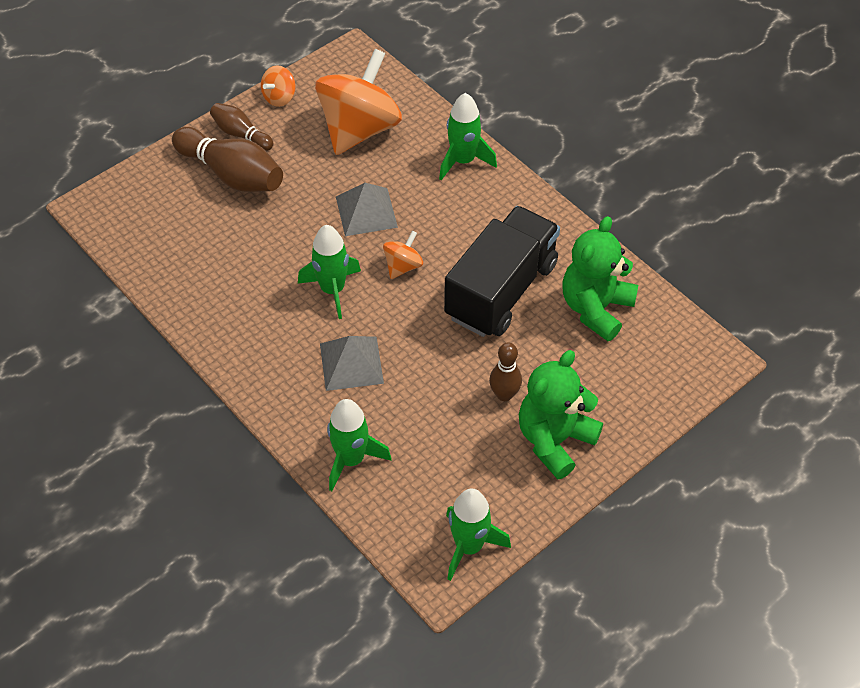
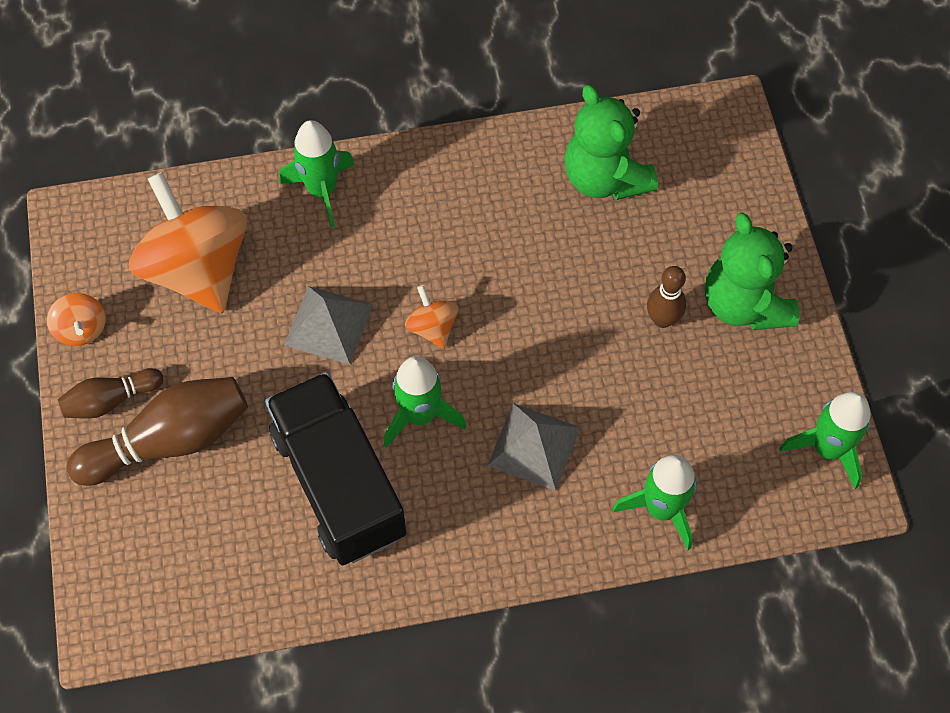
camera: 60 degrees left, 10 degrees up
(501, 290) = (527, 250): black truck -> black truck (339, 483)

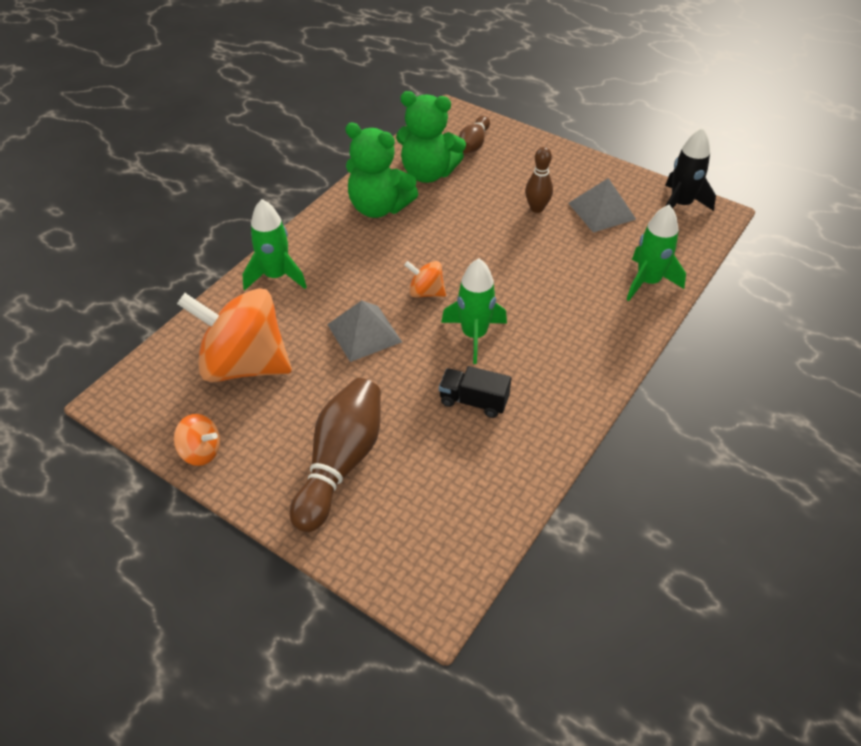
camera: 45 degrees left, 15 degrees down
(110, 400) = (271, 473): brown bowling pin -> brown bowling pin (473, 144)
(339, 483) = (473, 401): black truck -> black truck, size x0.46
(534, 446) = (551, 303): grey pyramid -> grey pyramid (601, 211)
(744, 304) = (564, 177): green teddy bear -> green teddy bear (379, 207)
(827, 449) = (680, 205): green rocket -> black rocket

